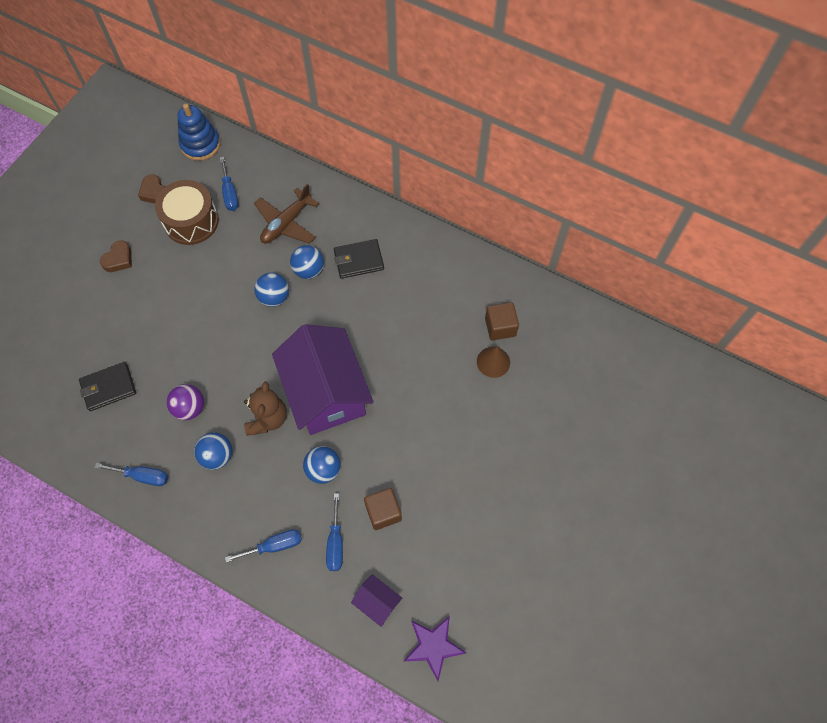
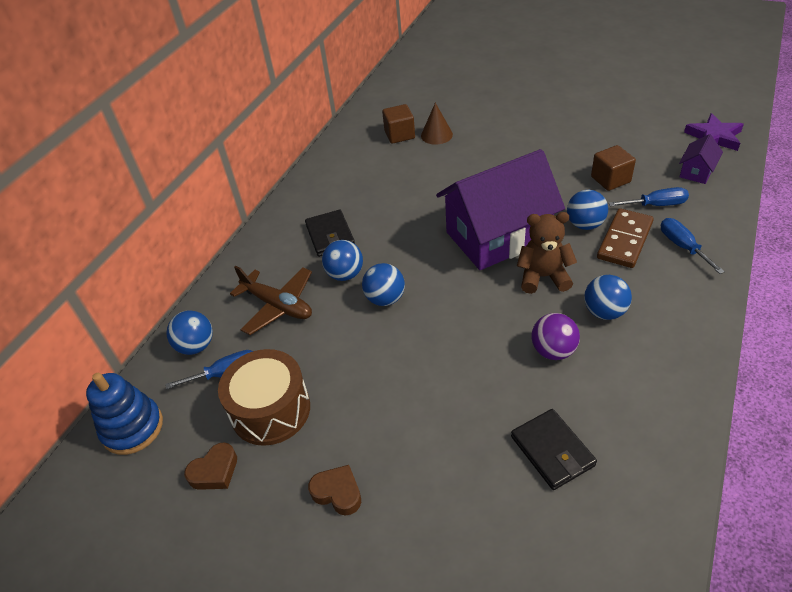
camera: 90 degrees left, 20 degrees down
(143, 476) = (660, 379): blue screwdriver -> none
(260, 173) = (196, 346): none -> blue ball
(294, 498) = (625, 240): none -> brown domino

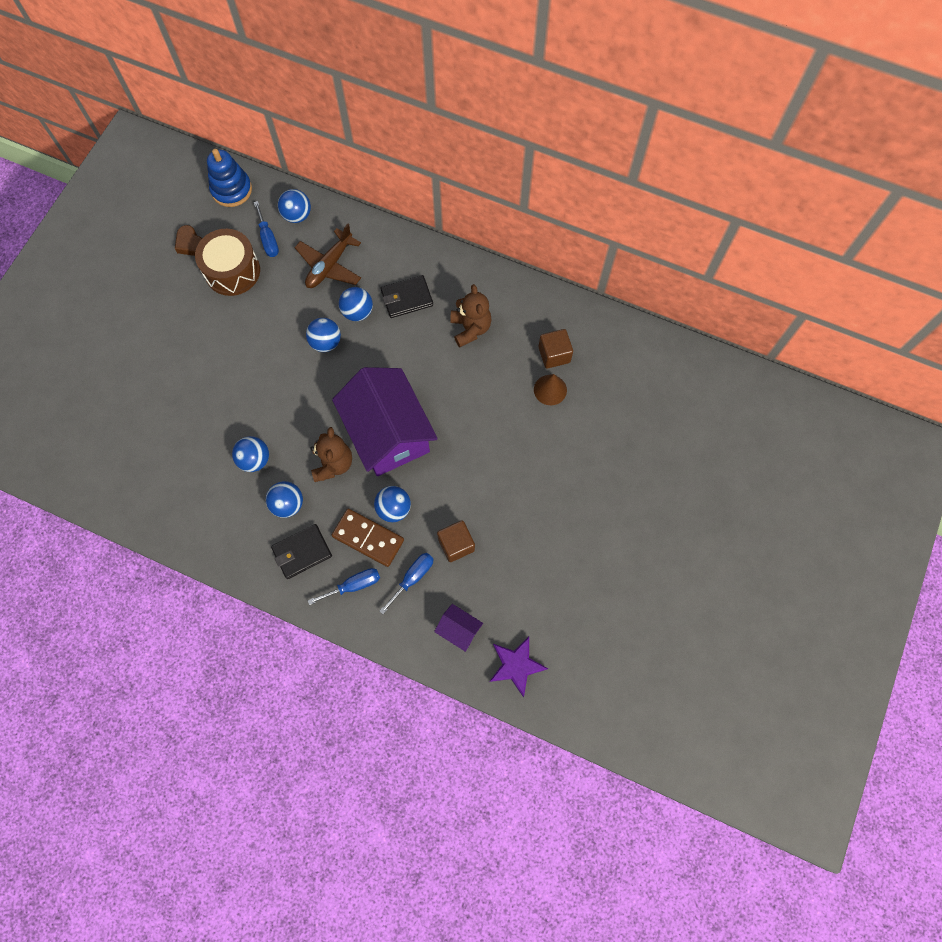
camera: 85 degrees right, 25 degrees up
(337, 492) = (163, 316): brown heart -> none
(370, 187) = (470, 328): none -> brown teddy bear
(552, 451) = (171, 446): black wallet -> black wallet (302, 552)
(553, 350) = (255, 459): purple ball -> blue ball
(656, 205) = (413, 578): blue screwdriver -> blue screwdriver turned 135 degrees counterclockwise

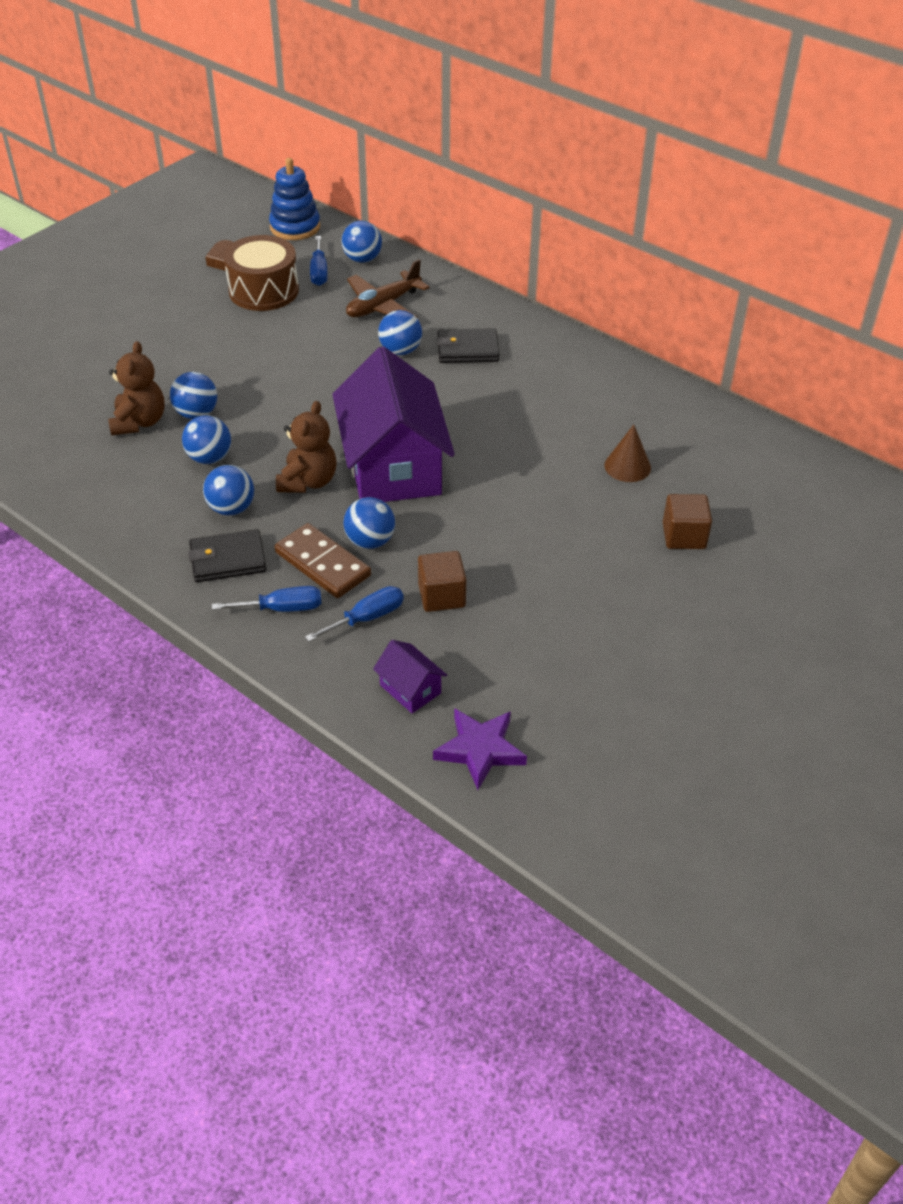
camera: 15 degrees right, 25 degrees down
(326, 342) = (349, 370): blue ball -> blue ball (196, 414)
(470, 328) = (539, 390): brown teddy bear -> brown teddy bear (139, 422)
(554, 354) = (643, 434): brown cube -> brown cube (684, 536)

